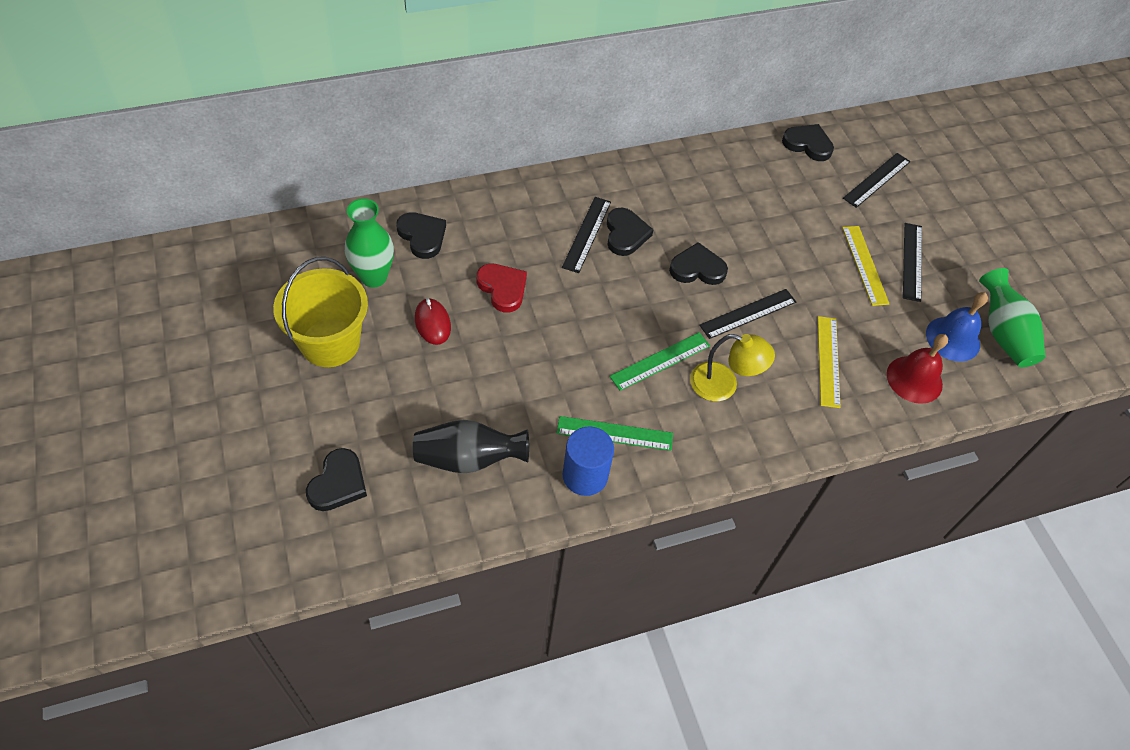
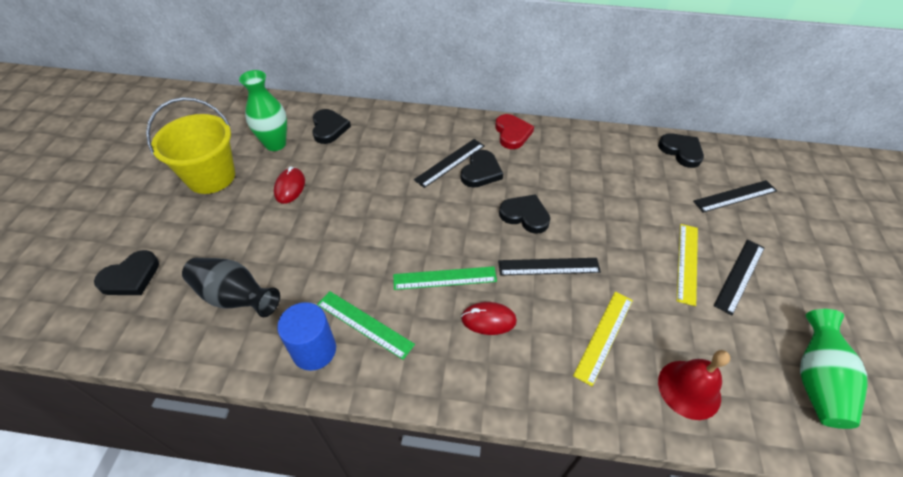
camera: 30 degrees right, 5 degrees down
(502, 288) = (358, 180): red heart -> red heart (512, 133)
(723, 385) = (488, 320): yellow lamp -> red mouse
(953, 338) = (753, 364): blue bell -> none

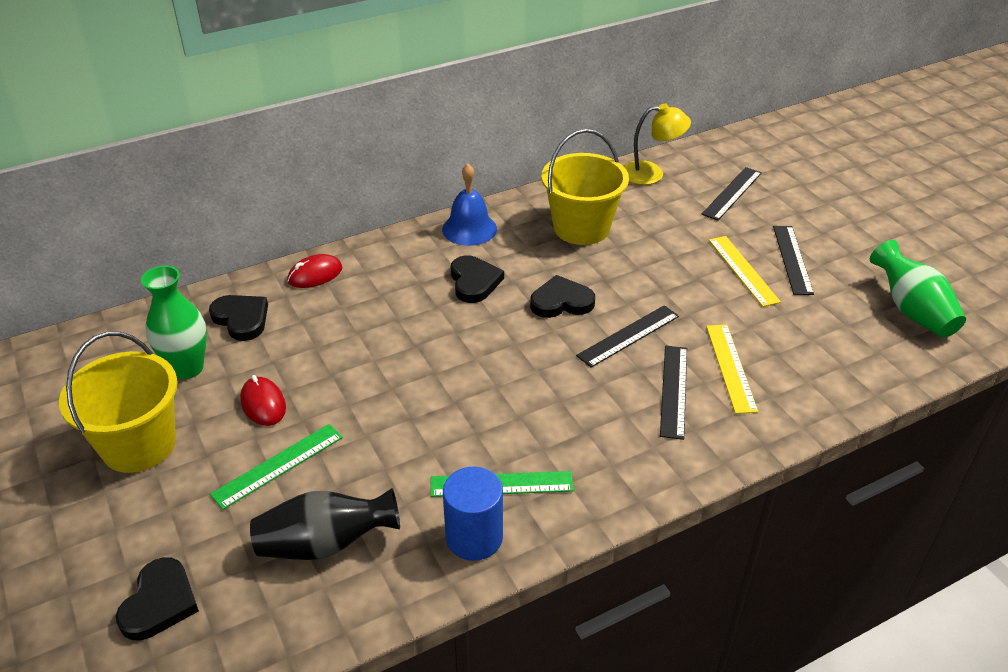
camera: 35 degrees left, 10 degrees down
(445, 278) = (539, 399): green ruler -> green ruler (278, 465)
(450, 162) = (430, 288): black ruler -> black ruler (674, 390)
(488, 320) = (618, 411): red mouse -> red mouse (315, 275)
(512, 133) = (469, 229): red heart -> blue bell
(589, 168) = (581, 228): none -> yellow bucket
(681, 151) = (651, 173): black heart -> yellow lamp
(689, 389) = (831, 370): red bell -> none

